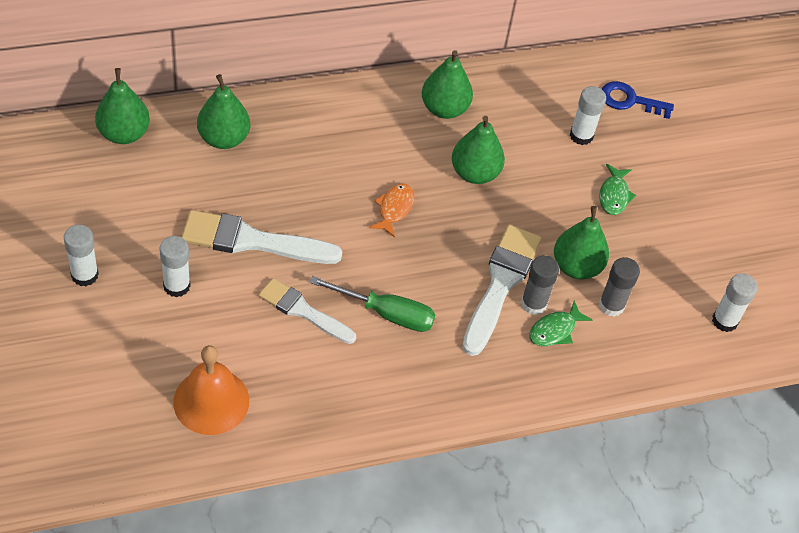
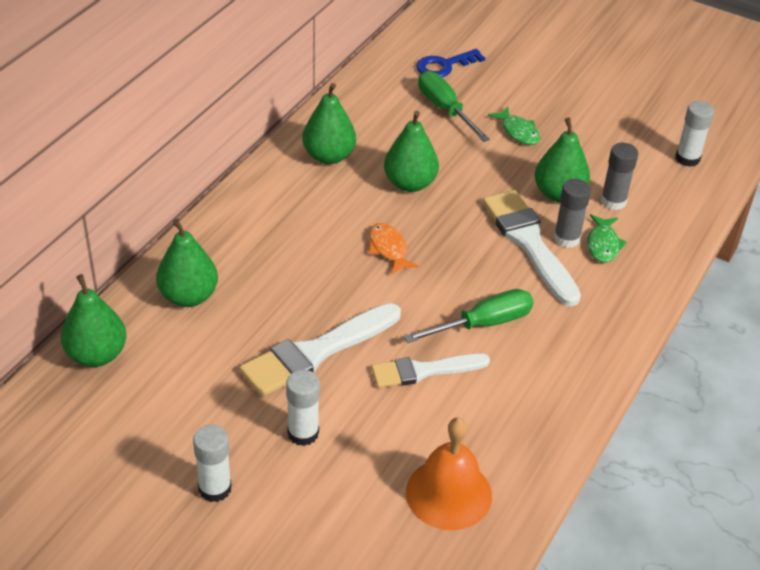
camera: 40 degrees left, 10 degrees down
(581, 135) = (445, 109): white glue stick -> green screwdriver

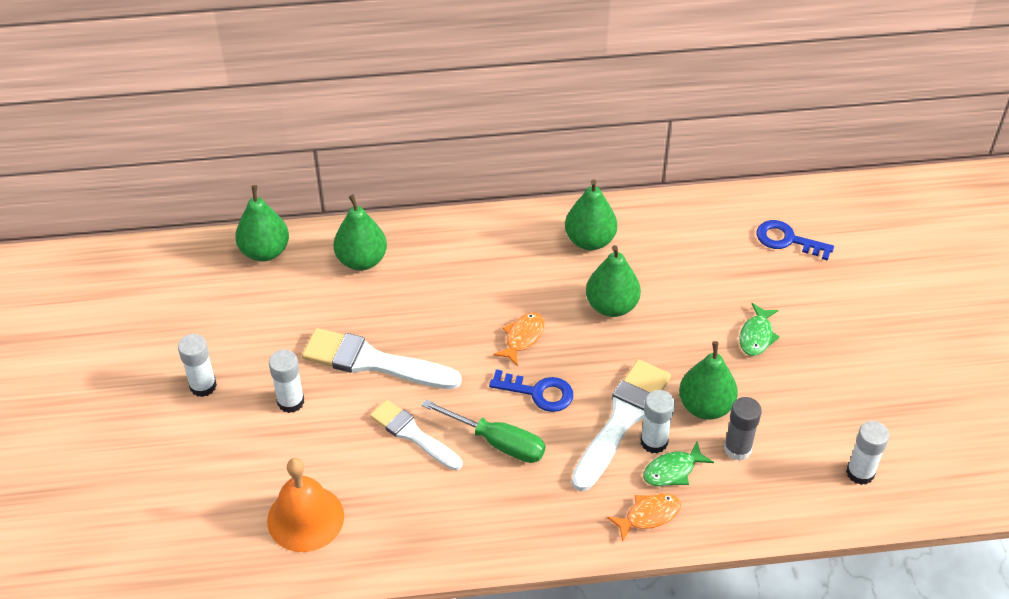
camera: 55 degrees right, 5 degrees up
(445, 109) = (730, 273): green screwdriver -> none
(455, 272) = (538, 392): none -> blue key
(566, 238) = (654, 442): grey glue stick -> white glue stick
(634, 281) = (648, 515): none -> orange fish

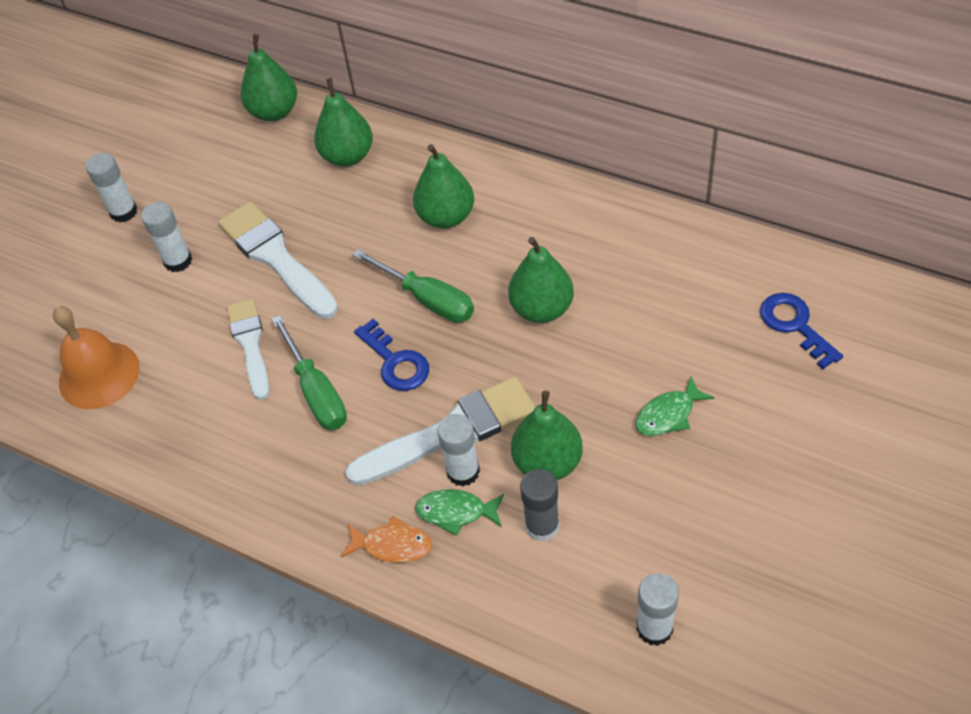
camera: 40 degrees right, 5 degrees up
(522, 338) = (427, 299): orange fish -> green screwdriver
(590, 240) = (577, 231): green pear -> green pear (446, 217)

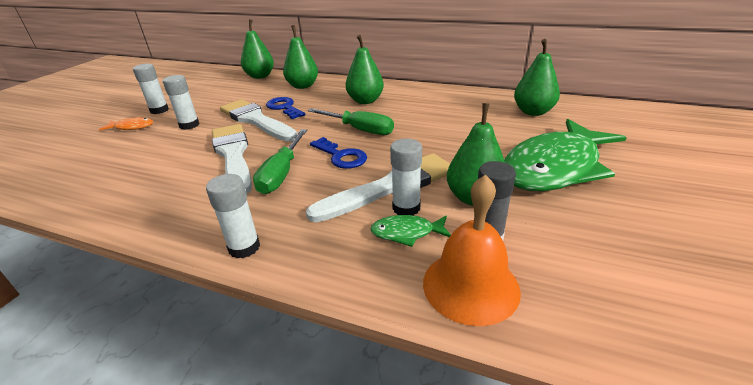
camera: 10 degrees left, 20 degrees down
(99, 375) = (111, 176): orange bell -> orange bell (470, 285)
(250, 344) = (233, 155): white brush -> white brush, size x1.52
(316, 392) = (281, 174): green screwdriver -> green screwdriver turned 45 degrees clockwise
(392, 545) = (352, 260): orange fish -> orange fish (132, 127)
(541, 309) = (438, 129): green pear -> green pear (533, 112)
(654, 628) = (640, 306): white glue stick -> white glue stick (244, 247)
(668, 414) = (555, 167): green fish -> green fish, size x2.44
(795, 325) = (612, 125): blue key -> blue key (284, 107)

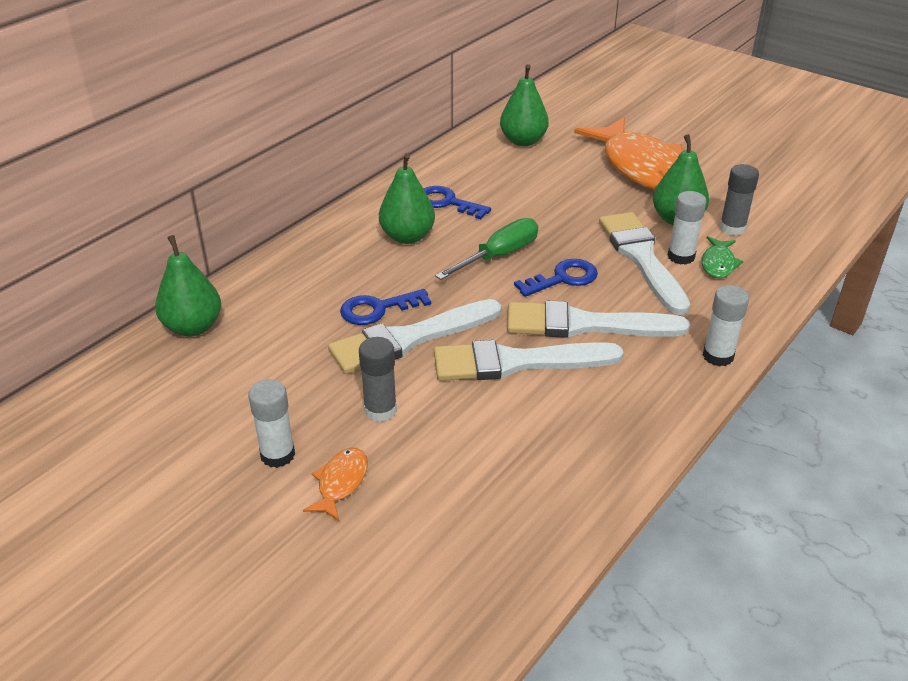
camera: 75 degrees left, 5 degrees up
(189, 125) = (380, 410): white glue stick -> grey glue stick
(281, 174) = (585, 325): green screwdriver -> white brush
(303, 86) = (295, 284): green pear -> none
(415, 104) = (447, 203): none -> blue key
(470, 285) = (785, 250): orange bell -> none
(555, 167) = (642, 168): green fish -> orange fish

